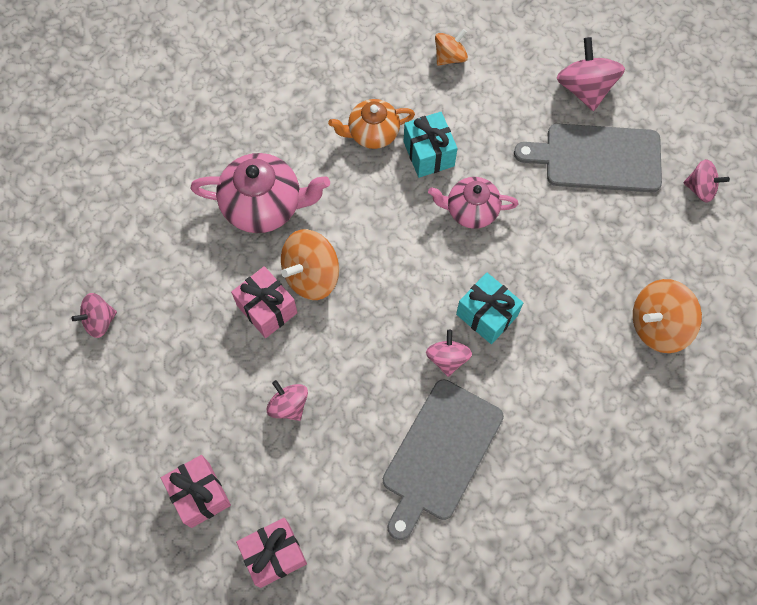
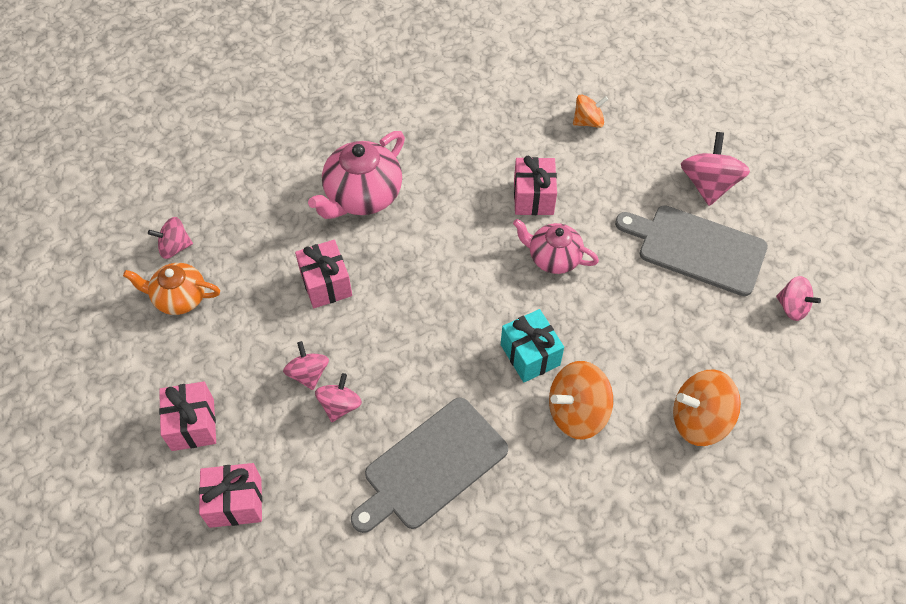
camera: 20 degrees right, 10 degrees down
(264, 205) = (362, 196): pink teapot -> pink teapot turned 105 degrees clockwise
(311, 275) = (379, 268): orange spinning top -> orange spinning top (577, 412)
(372, 133) = (488, 165): orange teapot -> orange teapot (179, 298)
(428, 154) = (533, 197): turquoise gift -> pink gift
(447, 358) = (475, 381): pink spinning top -> pink spinning top (340, 405)

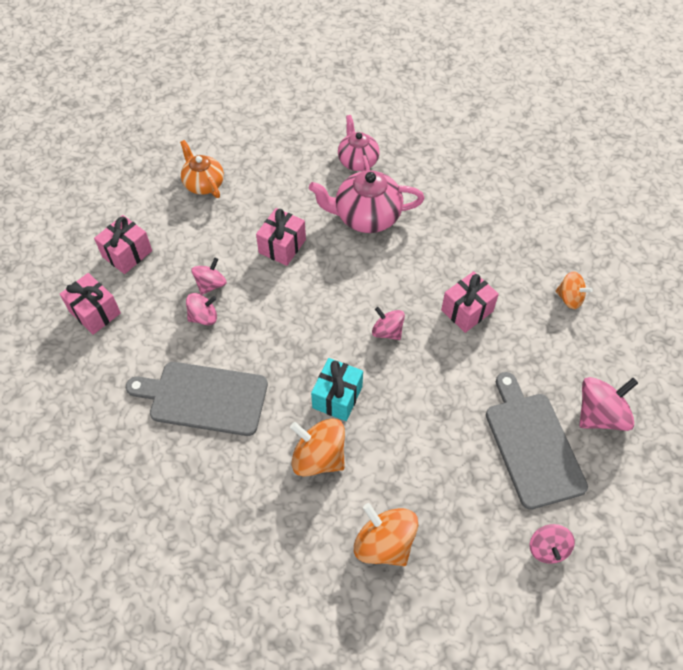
camera: 50 degrees right, 0 degrees up
(175, 247) = (235, 155): pink spinning top -> pink spinning top (387, 331)
(553, 258) = (429, 357): pink teapot -> pink teapot (357, 161)

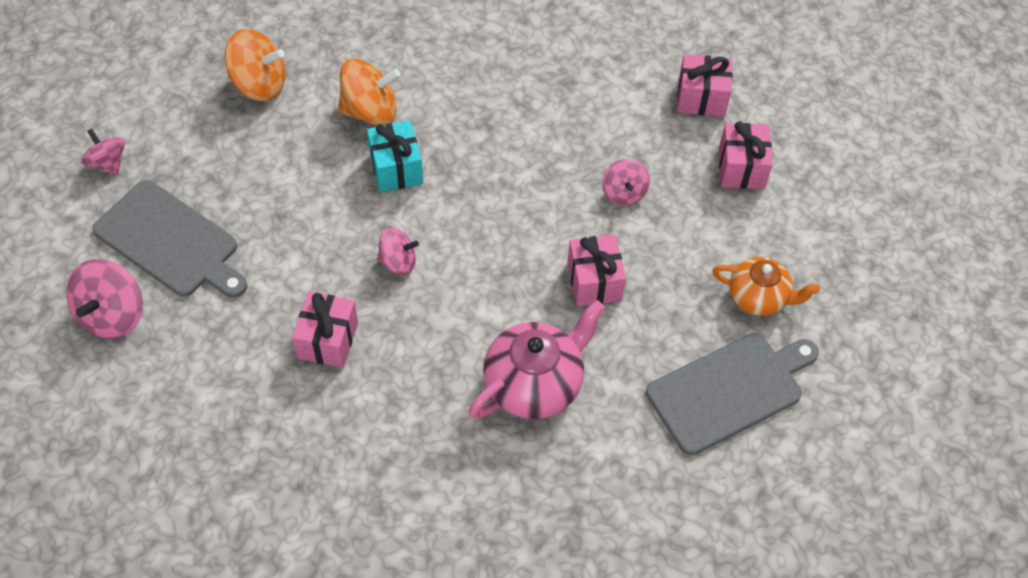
camera: 140 degrees right, 0 degrees up
(203, 317) = (596, 158): pink spinning top -> none
(204, 398) = (519, 93): grey cutting board -> grey cutting board (729, 390)
(357, 161) = (615, 458): pink teapot -> none
(569, 298) = (215, 435): orange spinning top -> none

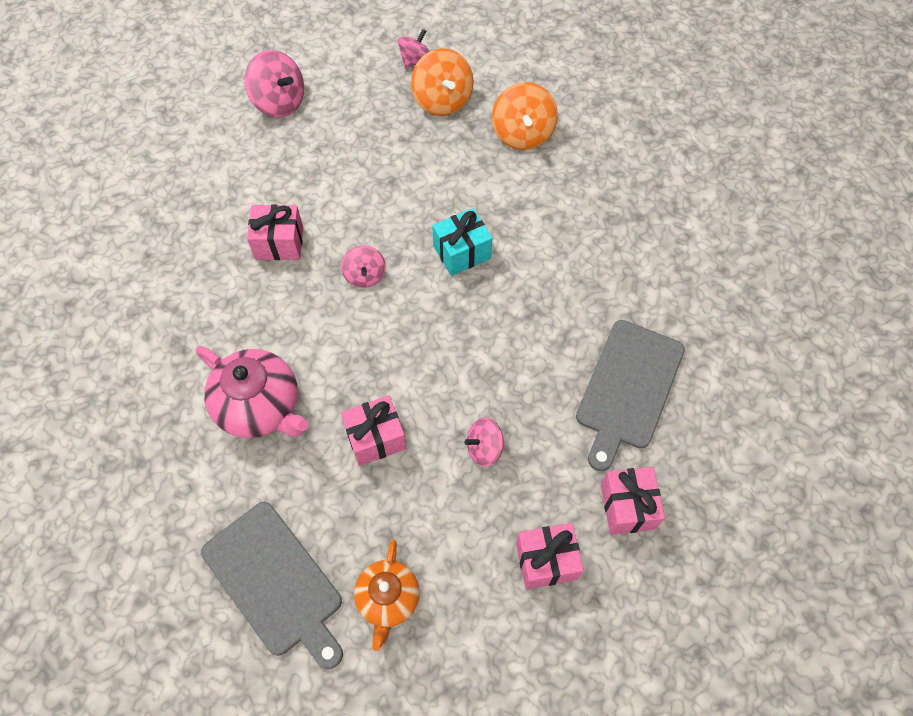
camera: 80 degrees right, 5 degrees up
(112, 315) = (279, 102): pink spinning top -> pink spinning top turned 150 degrees counterclockwise
(170, 241) = (351, 118): grey cutting board -> grey cutting board (628, 389)
(370, 111) = (519, 219): orange spinning top -> orange spinning top (442, 100)

